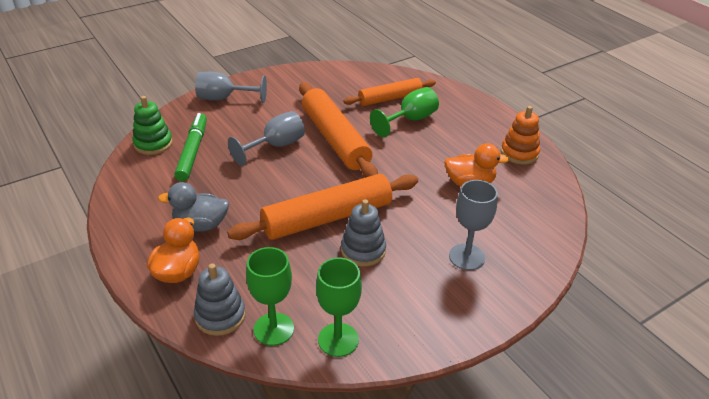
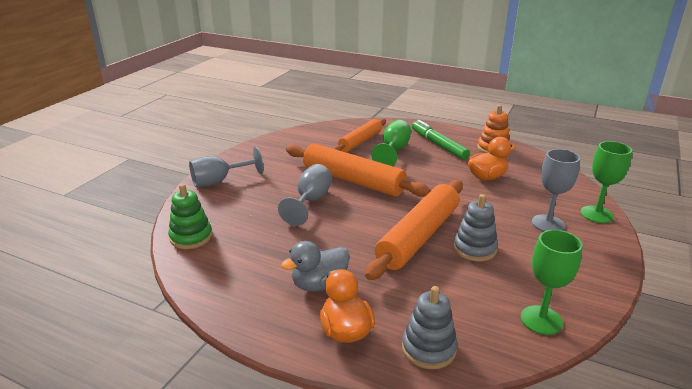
camera: 30 degrees left, 10 degrees down
(192, 151) = (239, 230): green marker -> green marker (438, 145)
(273, 329) = (484, 337): green goblet -> green goblet (596, 214)

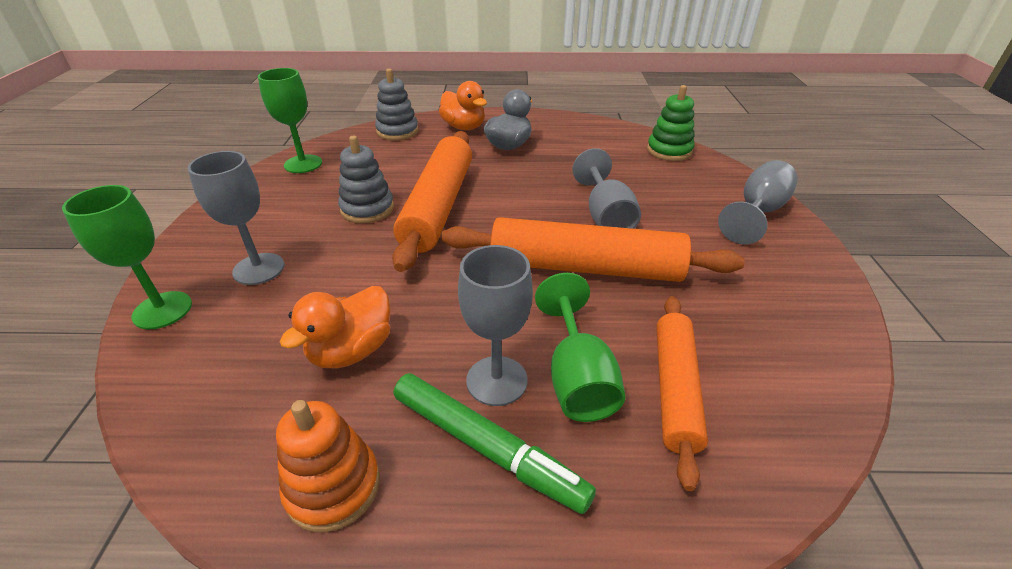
camera: 155 degrees right, 10 degrees up
(426, 156) = (497, 380): none -> grey goblet

